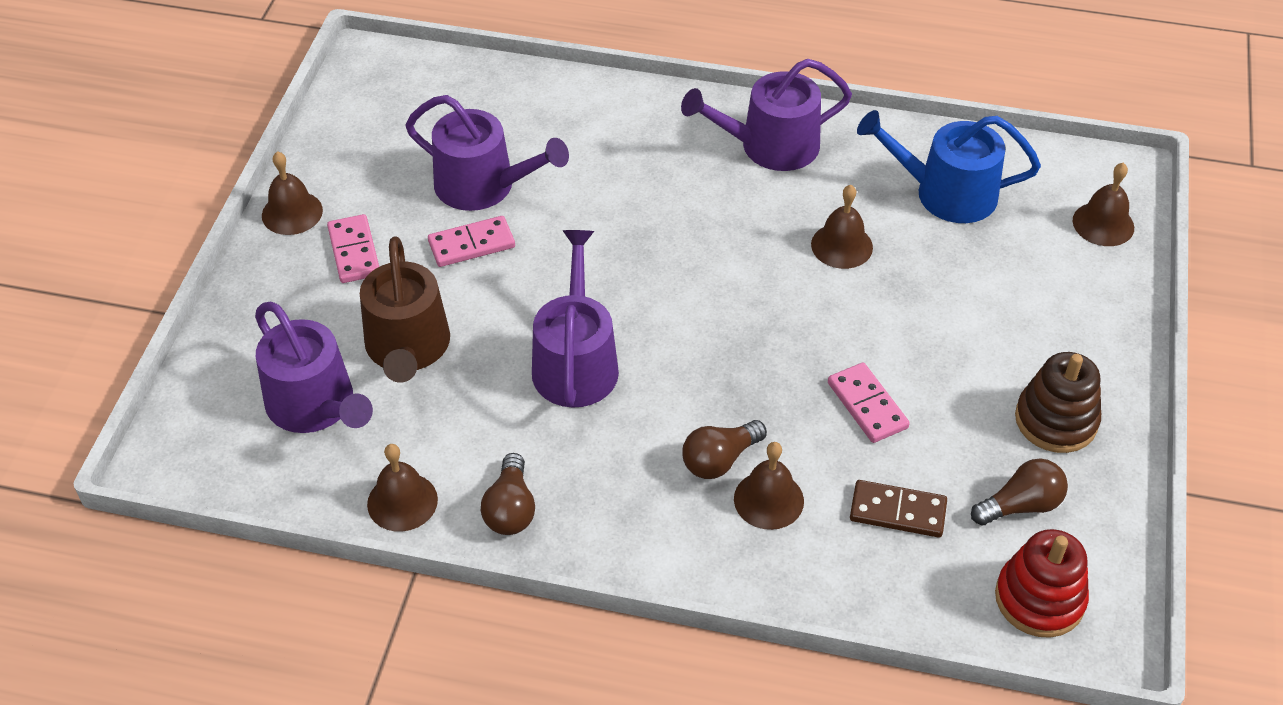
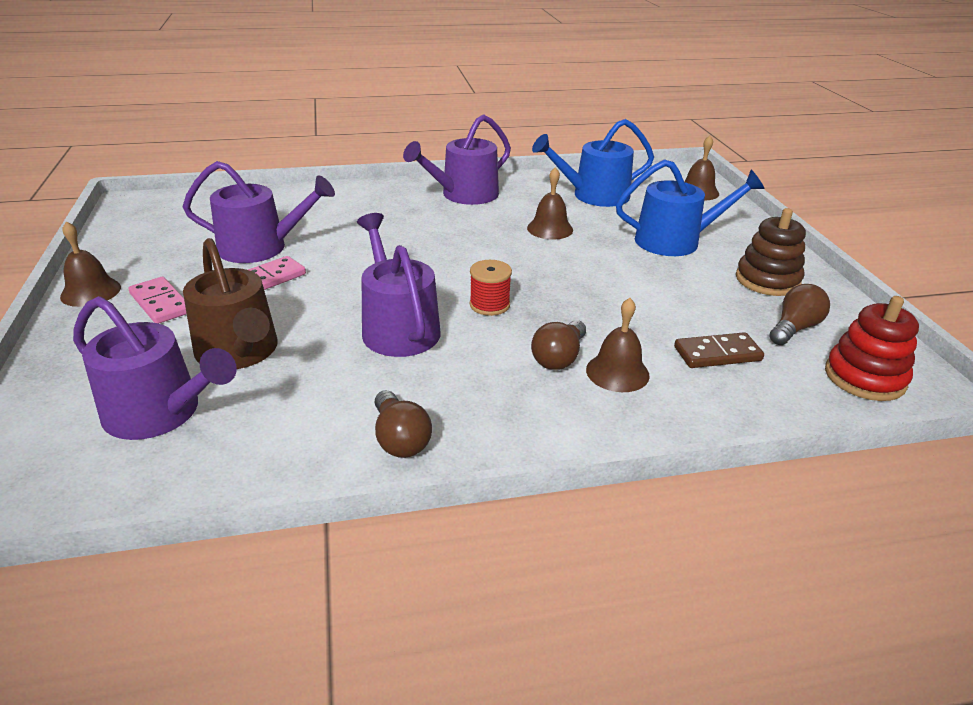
camera: 25 degrees left, 15 degrees down
(402, 501) = (286, 463): brown bell -> none
(691, 358) = (489, 305): none -> red spool
(867, 405) = (639, 301): pink domino -> none
(991, 315) = (675, 241): none -> blue watering can

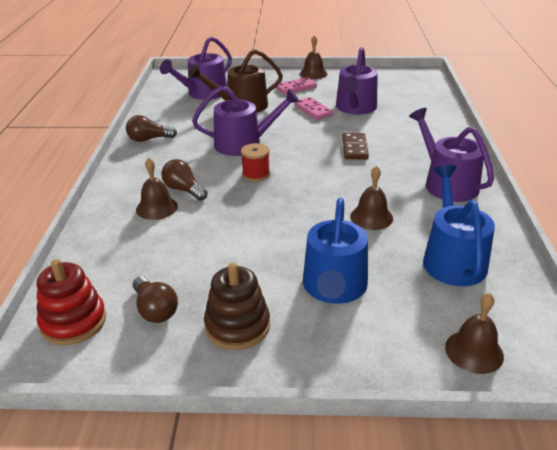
camera: 105 degrees right, 0 degrees up
(717, 354) = (149, 255): brown domino -> brown domino (355, 148)

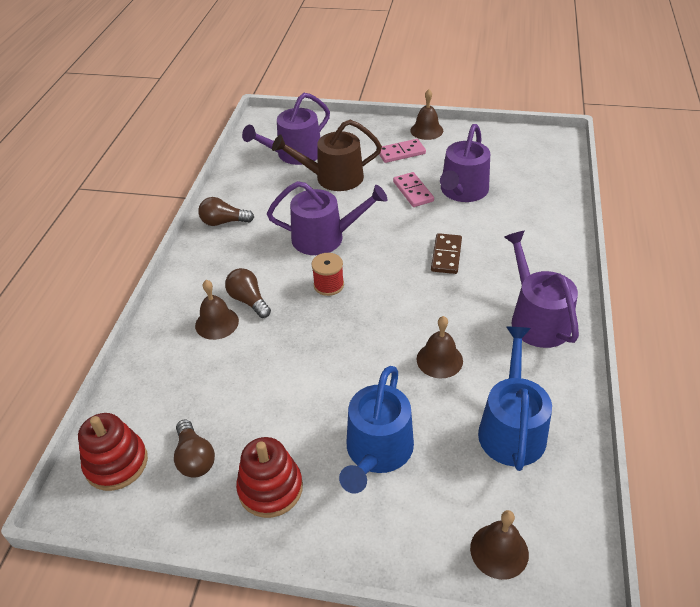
camera: 10 degrees right, 10 degrees up
(237, 326) = (270, 488): brown stacking toy -> red stacking toy

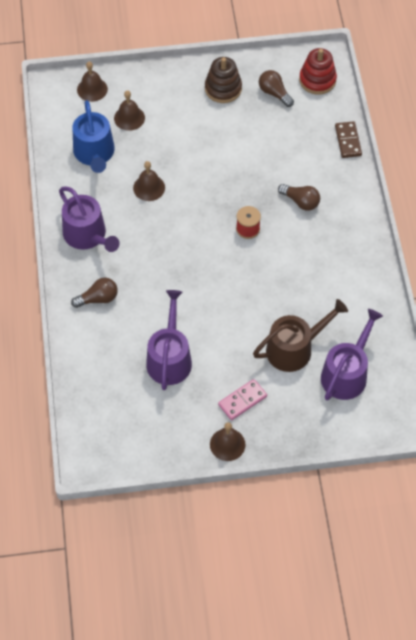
camera: 160 degrees right, 15 degrees up
(217, 323) = (313, 178): brown bell -> brown bell (129, 118)
(224, 222) = (364, 271): brown light bulb -> brown light bulb (98, 298)
(270, 488) = (223, 89): red stacking toy -> brown stacking toy
(324, 237) = (271, 274): purple watering can -> none
(377, 451) = (170, 121): blue watering can -> none
(413, 191) = (214, 347): pink domino -> none
(446, 255) = (166, 279): brown domino -> brown domino (348, 141)

